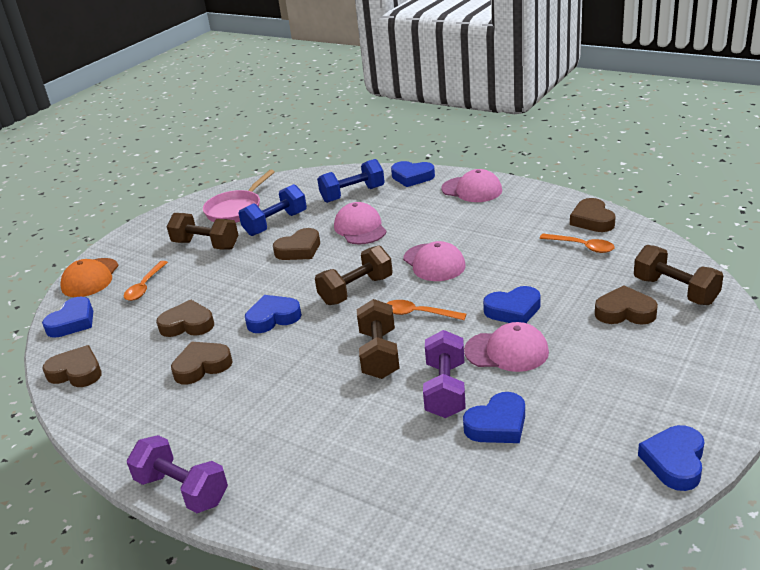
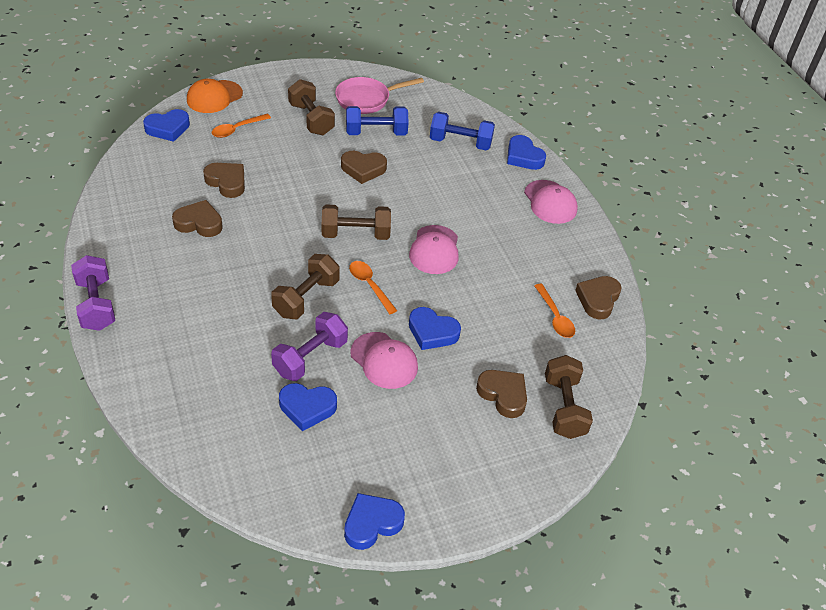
camera: 30 degrees right, 15 degrees up
(76, 372) = (131, 172): brown heart -> none
(273, 318) = (280, 217): blue heart -> none
(360, 228) = (425, 180): pink cap -> none

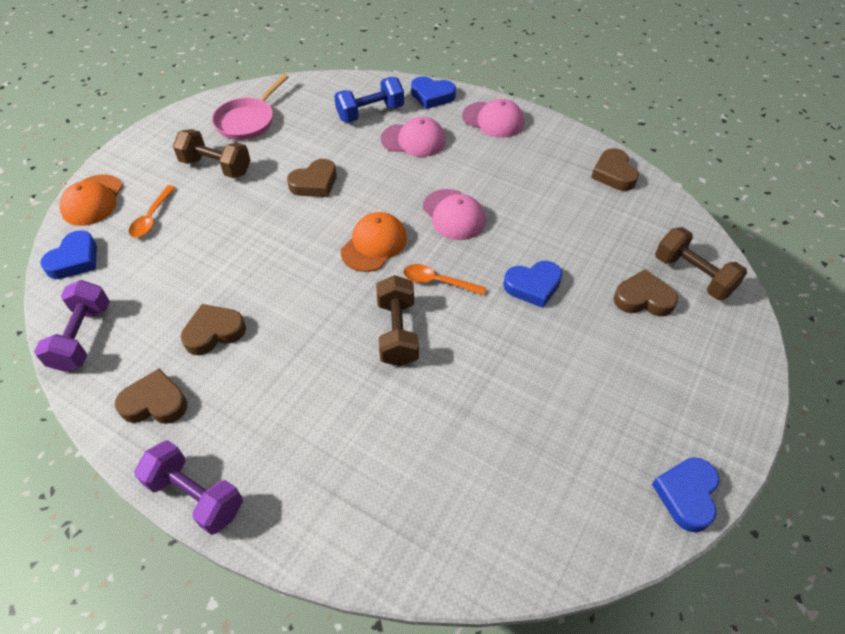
camera: 35 degrees left, 5 degrees up
(227, 182) = (198, 274): brown heart -> brown heart (155, 403)
(307, 408) = (515, 434): blue heart -> none
(310, 357) = (464, 385): purple dumbbell -> purple dumbbell (82, 337)
(356, 234) = (374, 244): brown dumbbell -> orange cap
(376, 133) = (289, 145): blue dumbbell -> none
(384, 360) = (526, 339): pink cap -> pink cap (413, 140)
(555, 317) = (602, 208): orange spoon -> none

